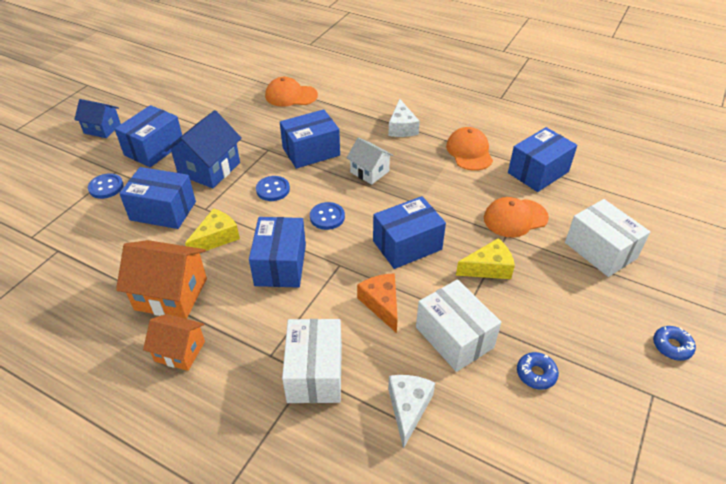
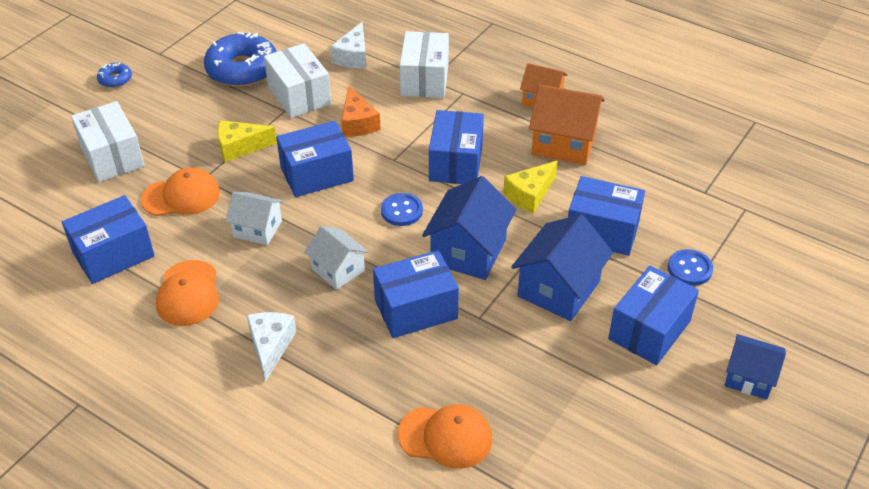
camera: 175 degrees left, 0 degrees up
(273, 189) = (468, 251): blue button -> blue house
(440, 196) = (257, 229): none -> white house
(536, 374) = (242, 69): blue donut -> blue donut, size x2.18

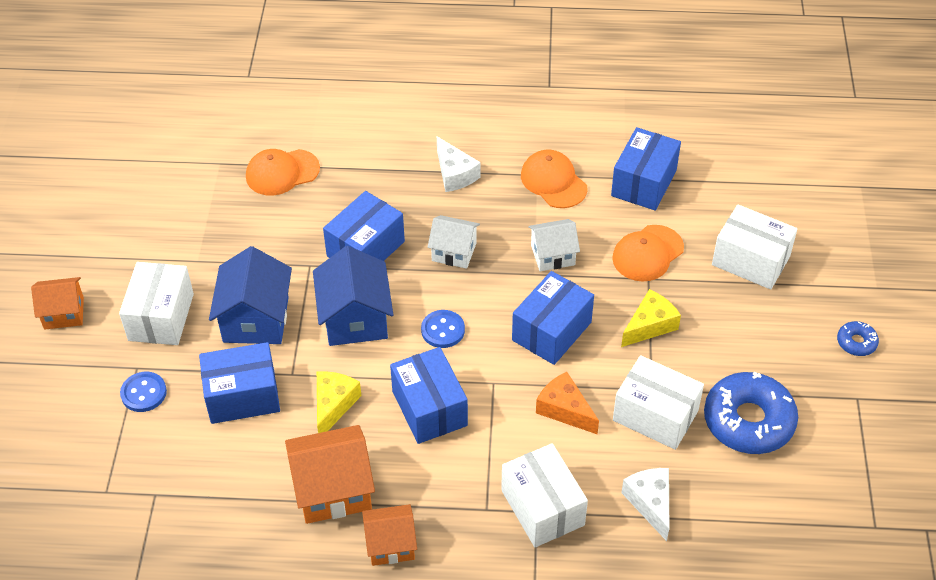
camera: 150 degrees right, 5 degrees up
(649, 330) = (161, 317): blue box -> white box
(749, 377) = (64, 313): blue house -> orange house

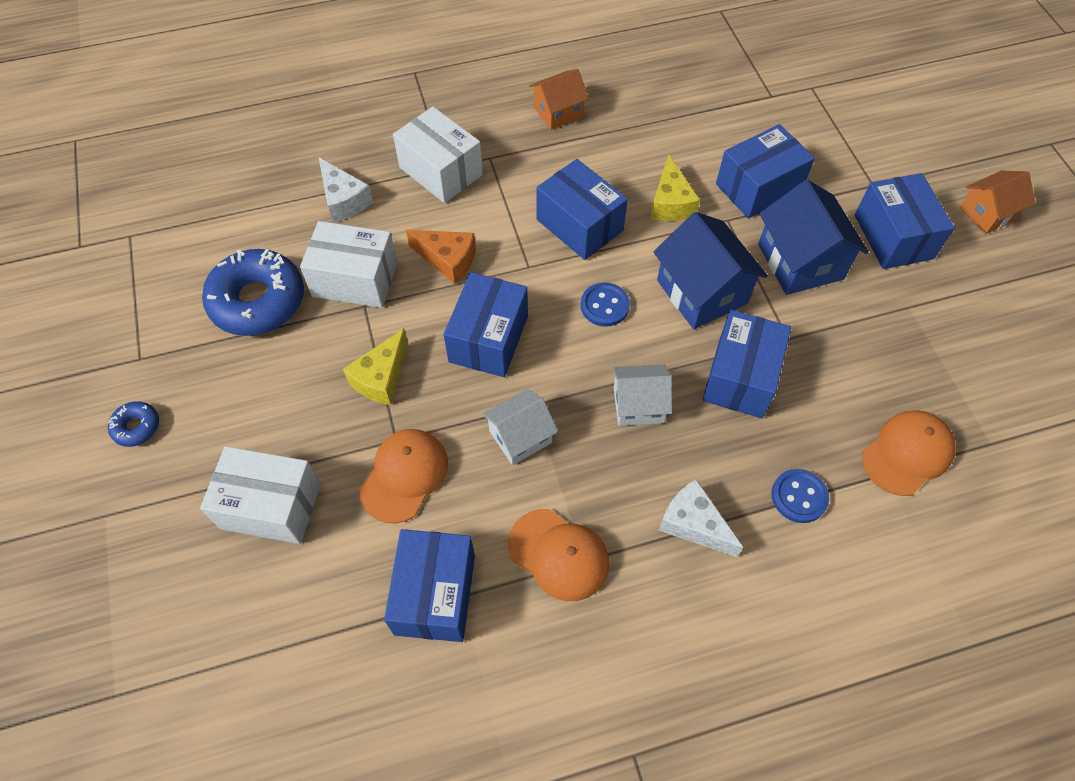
camera: 160 degrees right, 10 degrees up
(143, 393) = (848, 166): blue button -> blue button (799, 497)
(161, 317) = (893, 237): white box -> blue box
(333, 489) = (628, 137): orange house -> none

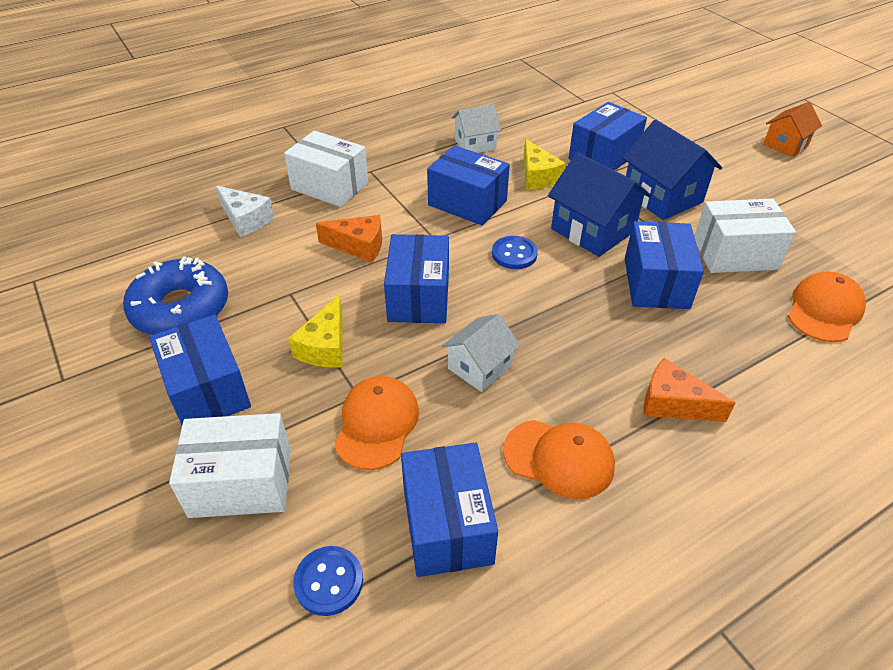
camera: 15 degrees left, 15 degrees down
(136, 427) = (70, 441): blue donut -> none
(355, 280) = (274, 275): white box -> white box (735, 254)
(558, 112) = (417, 134): orange house -> none
(638, 405) = (577, 320): white house -> white house (475, 144)
(693, 524) = (673, 403): white cheese -> orange cheese
(799, 497) = (754, 361): blue button -> blue button (329, 581)
(893, 237) = (725, 169): blue box -> blue box (208, 390)

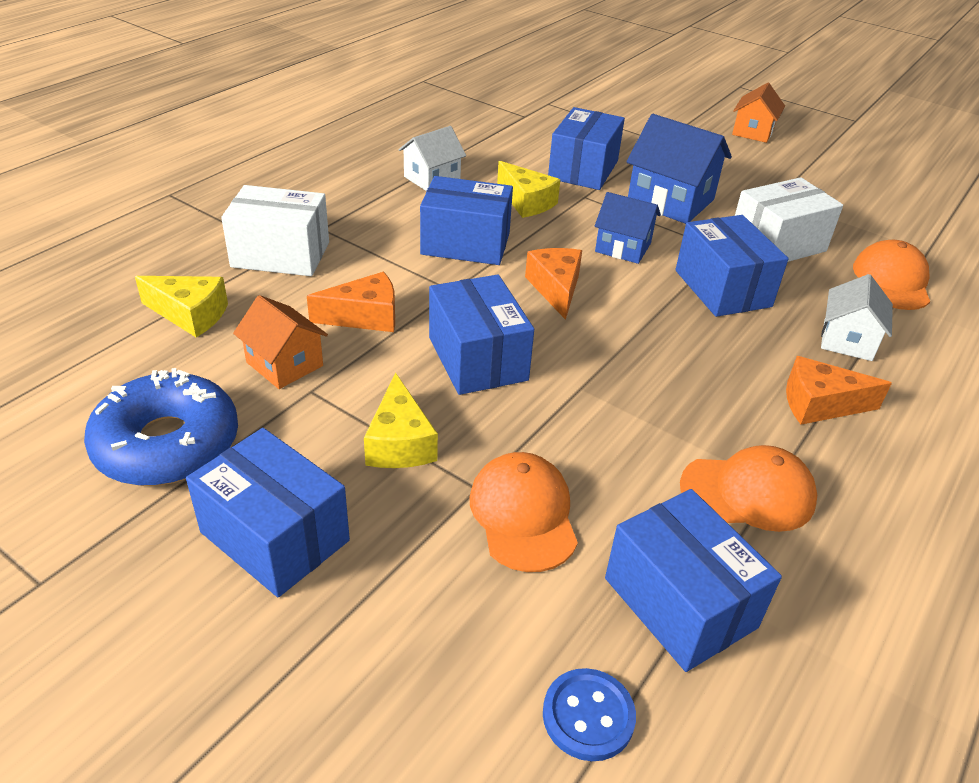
camera: 25 degrees left, 5 degrees down
(241, 482) = (397, 636): white box -> none
(246, 219) = (190, 315): white cheese -> yellow cheese
(284, 269) = (284, 364): none -> orange house
(479, 367) = (599, 419): white house -> white house (847, 340)
(514, 254) = (556, 289): blue button -> orange cheese
(592, 230) = (623, 247): blue house -> blue house, size x0.63

